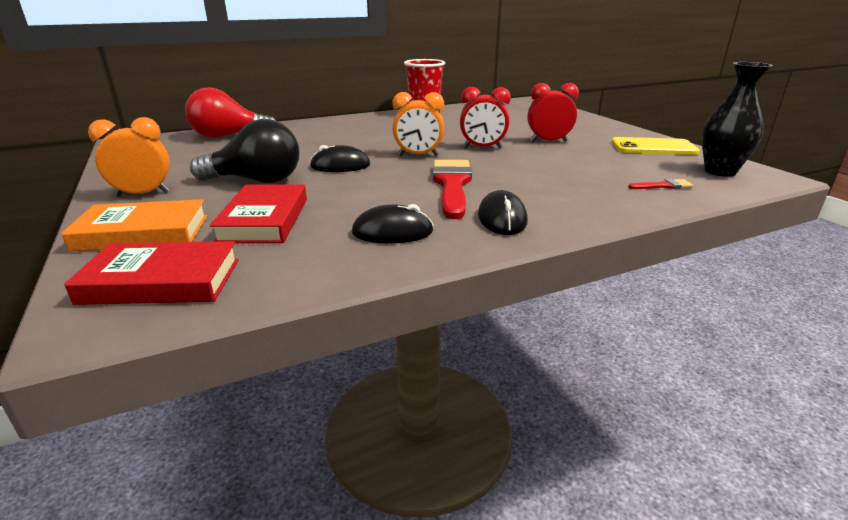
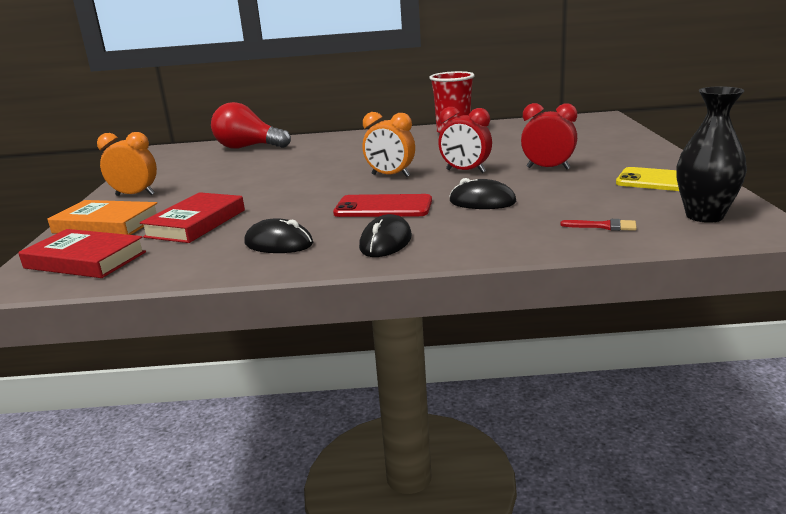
camera: 25 degrees right, 5 degrees down
(256, 181) = (225, 190): black light bulb -> none
(340, 166) = (308, 181): black mouse -> black mouse (482, 202)
(452, 185) = (383, 207): red brush -> red phone

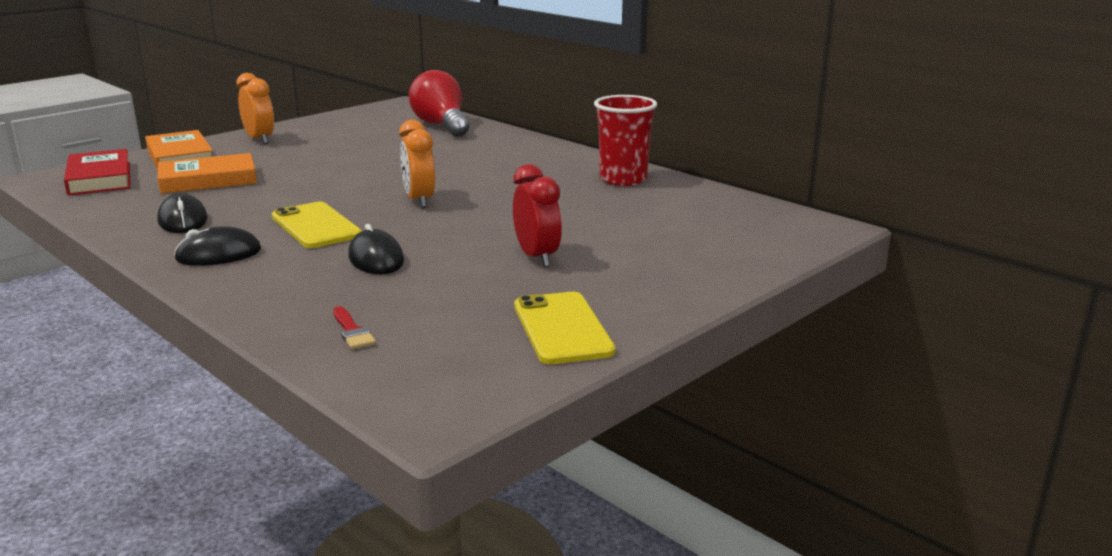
camera: 45 degrees right, 0 degrees up
(196, 223) = (208, 180): red book -> orange book
(383, 207) = (316, 226): red phone -> yellow phone
(465, 171) = (474, 225): red clock -> none
(704, 216) = (443, 375): black vase -> none

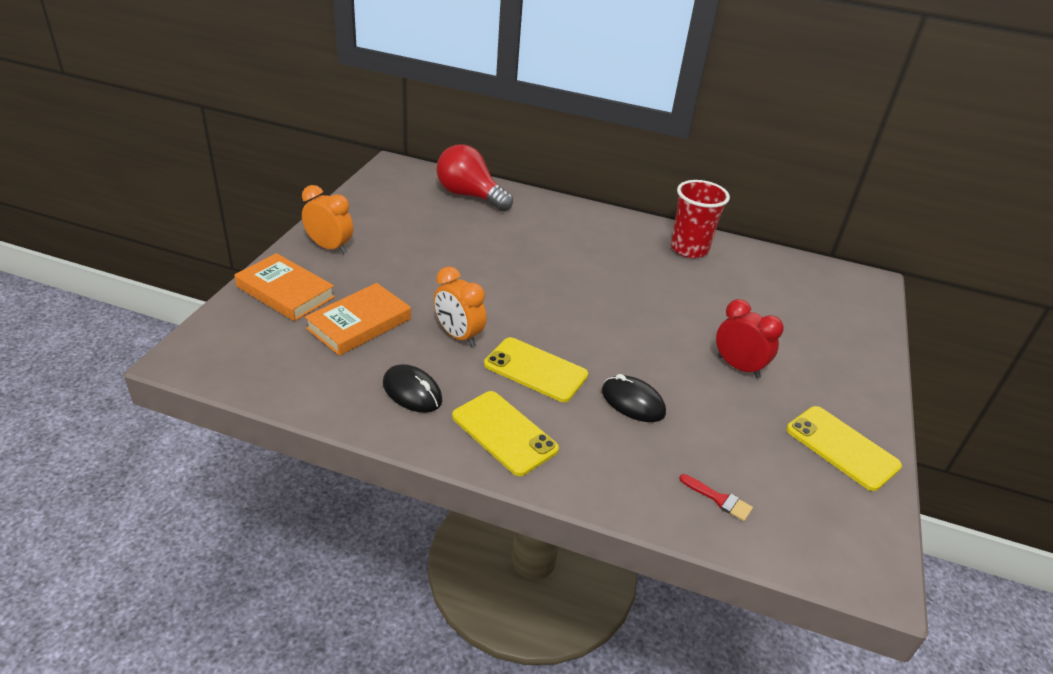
camera: 30 degrees left, 15 degrees up
(100, 178) = (246, 345): red book -> none
(218, 254) = (504, 433): black mouse -> yellow phone
(419, 200) = (575, 312): orange clock -> orange clock (458, 336)

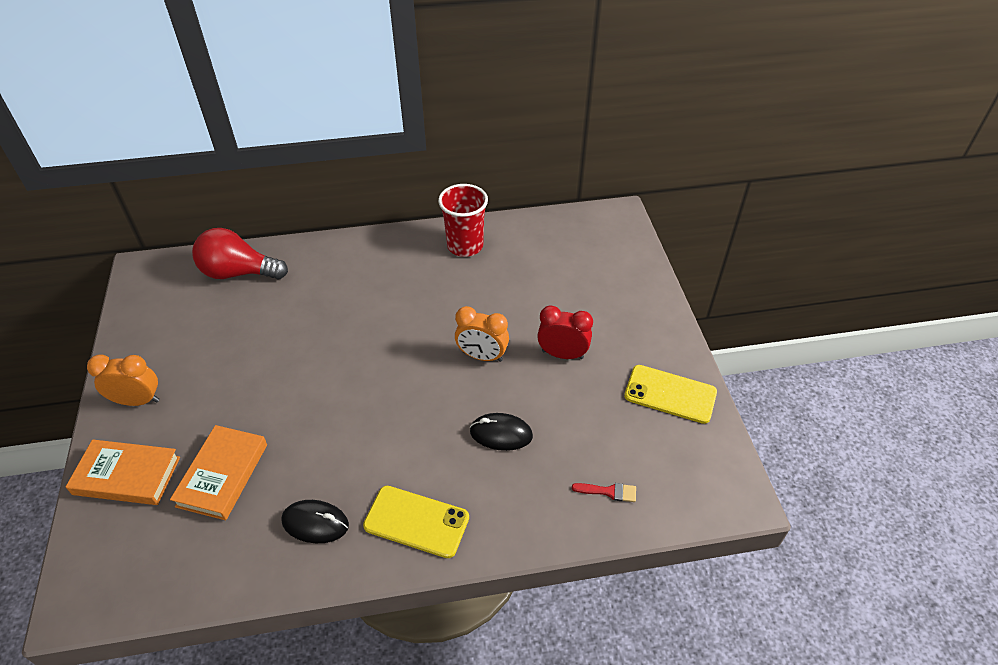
camera: 25 degrees left, 10 degrees up
(458, 336) = (321, 441): orange clock -> orange clock (482, 356)
(535, 370) = (407, 442): yellow phone -> none

